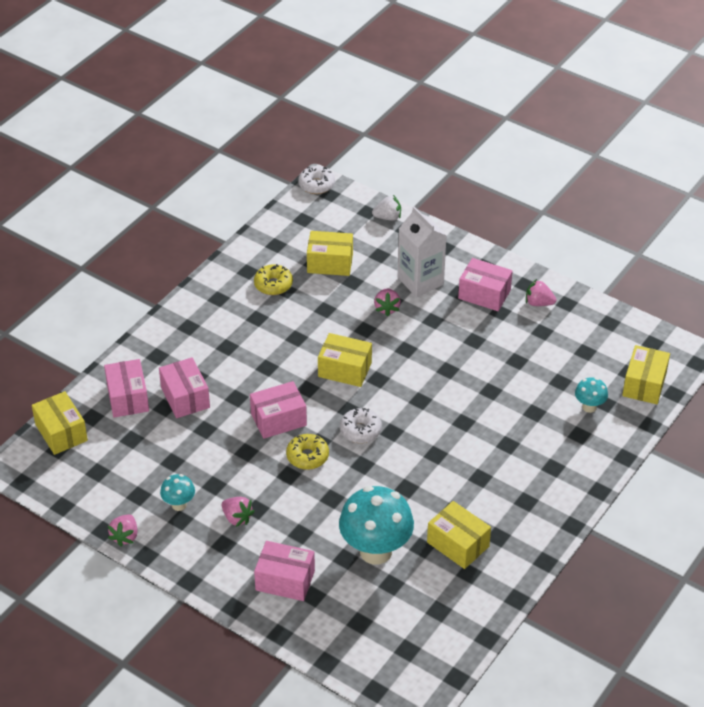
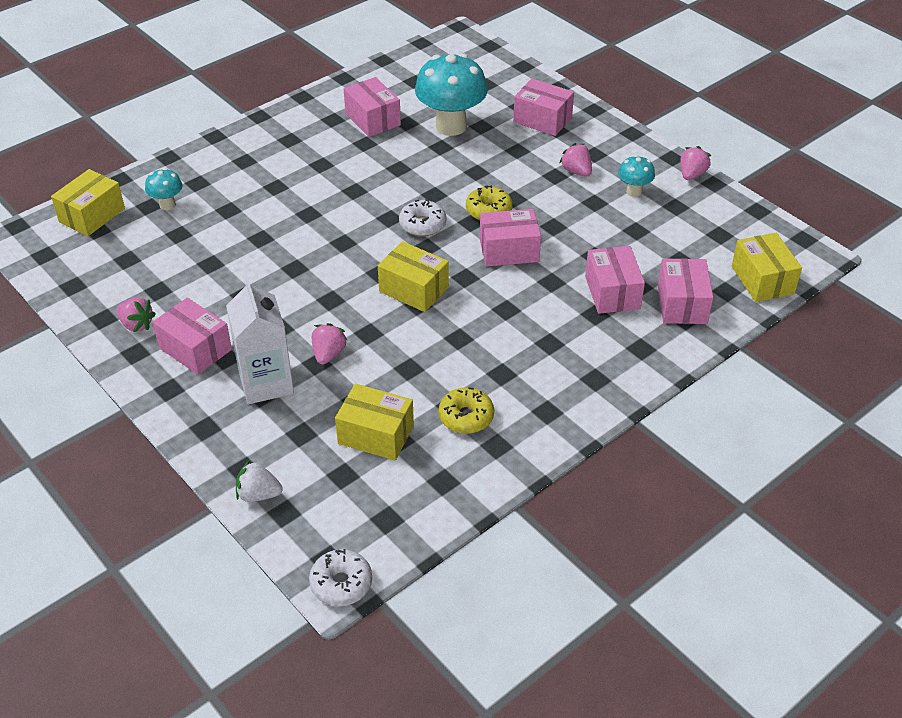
camera: 165 degrees left, 0 degrees up
(458, 544) = (373, 119): yellow box -> pink box

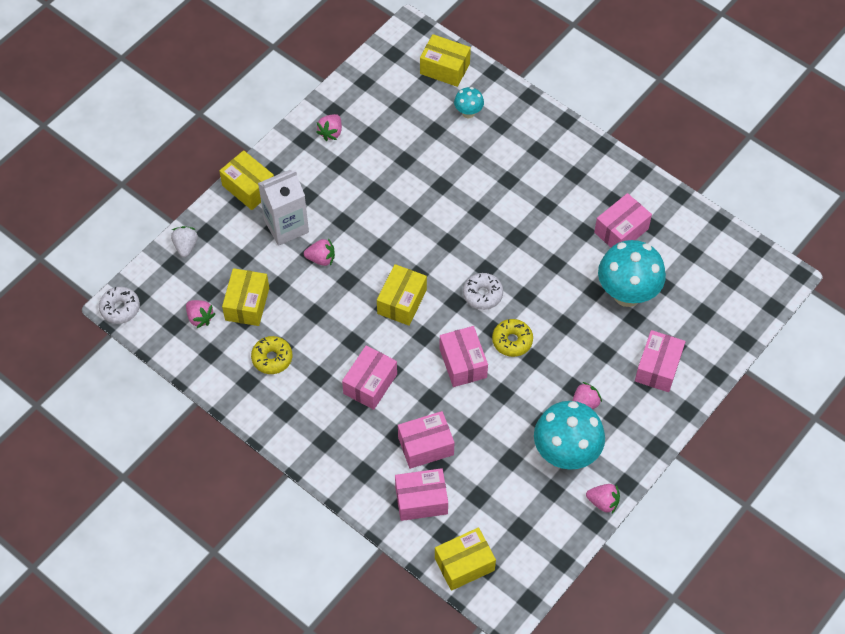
camera: 80 degrees right, 15 degrees up
(187, 415) = (249, 188): none -> yellow box
(195, 349) = (313, 175): pink box -> pink box (370, 384)
(383, 488) = (200, 318): none -> pink strawberry
(634, 191) = (566, 454): turquoise mushroom -> turquoise mushroom, size x2.09

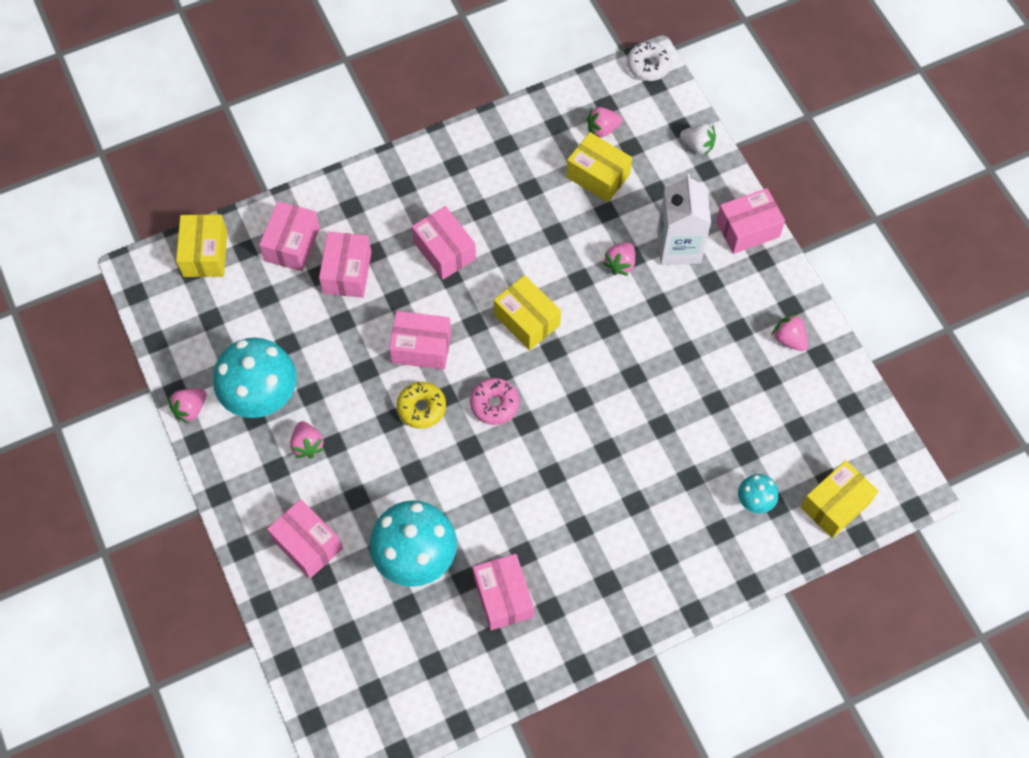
camera: 115 degrees right, 5 degrees up
(249, 188) = (747, 229): yellow box -> pink box
(272, 358) = (521, 175): yellow donut -> none
(482, 294) = (494, 404): white donut -> pink donut

